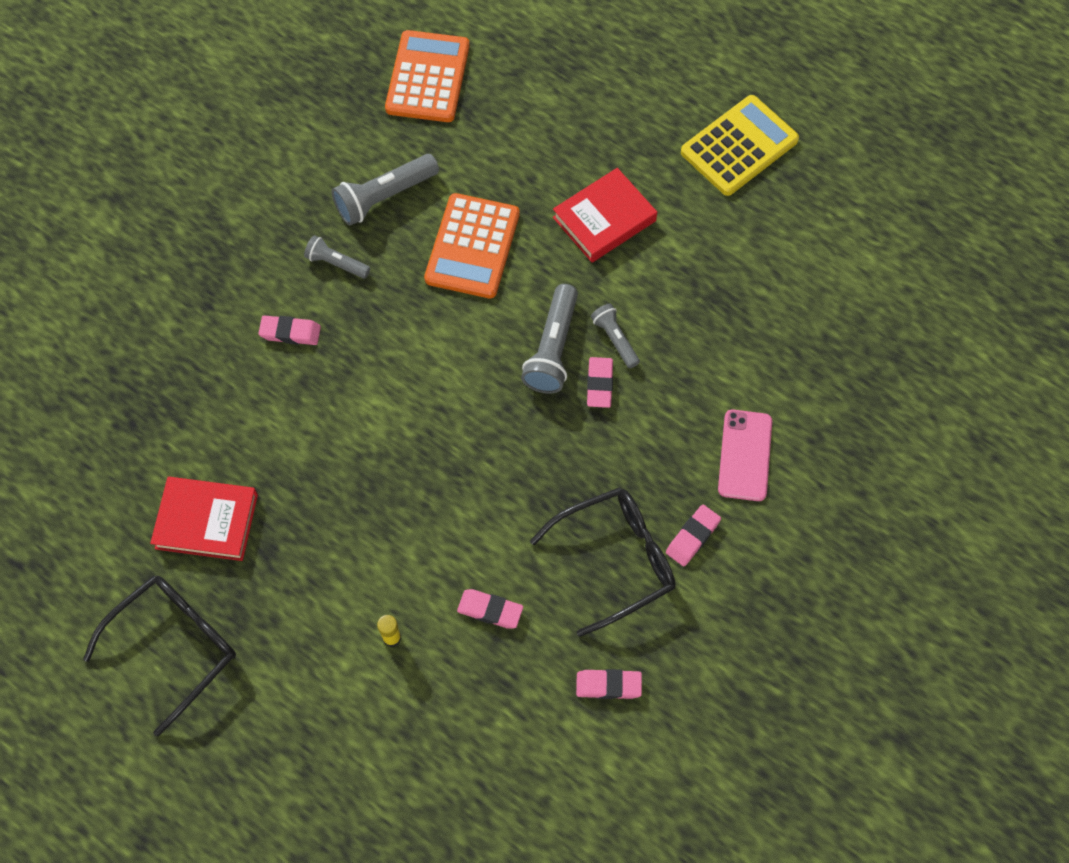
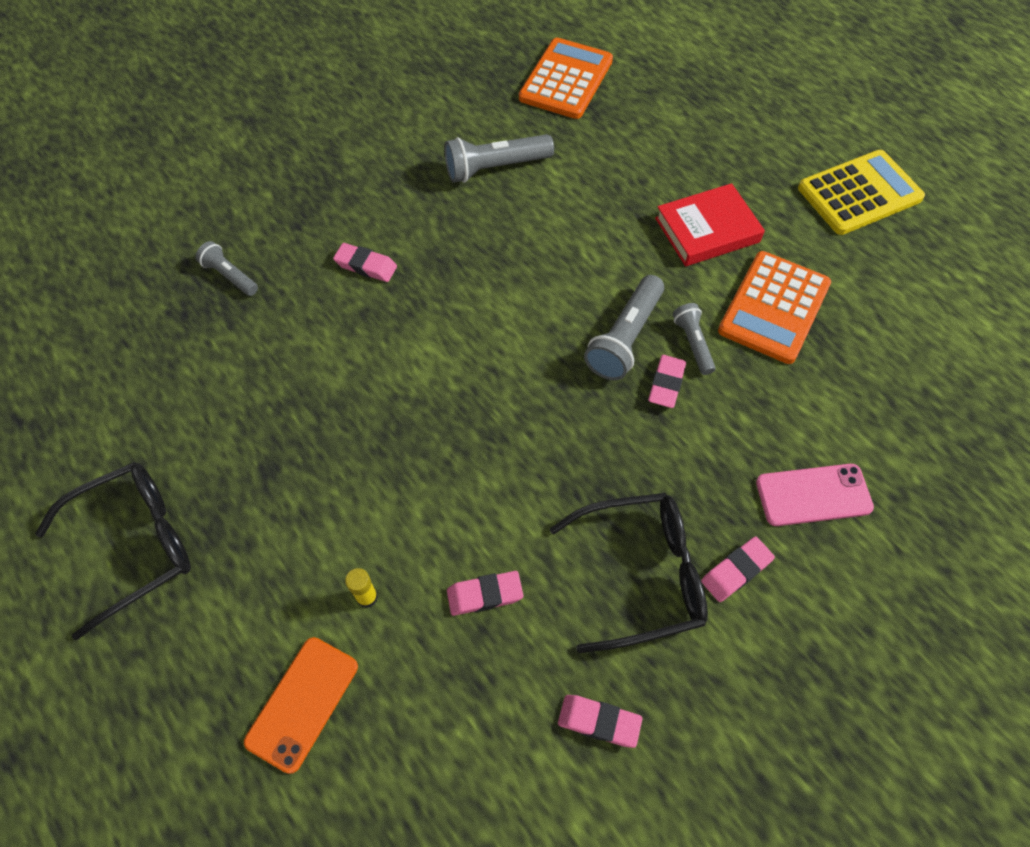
camera: 15 degrees right, 5 degrees down
(206, 521) = (218, 424): red book -> none
(336, 263) = (431, 215): grey flashlight -> grey flashlight (230, 276)
(367, 735) = (303, 703): none -> orange phone
(472, 246) = (568, 227): orange calculator -> orange calculator (774, 307)
(490, 610) = (484, 595): pink eraser -> pink eraser turned 45 degrees counterclockwise
(744, 455) = (813, 495): pink phone -> pink phone turned 60 degrees clockwise

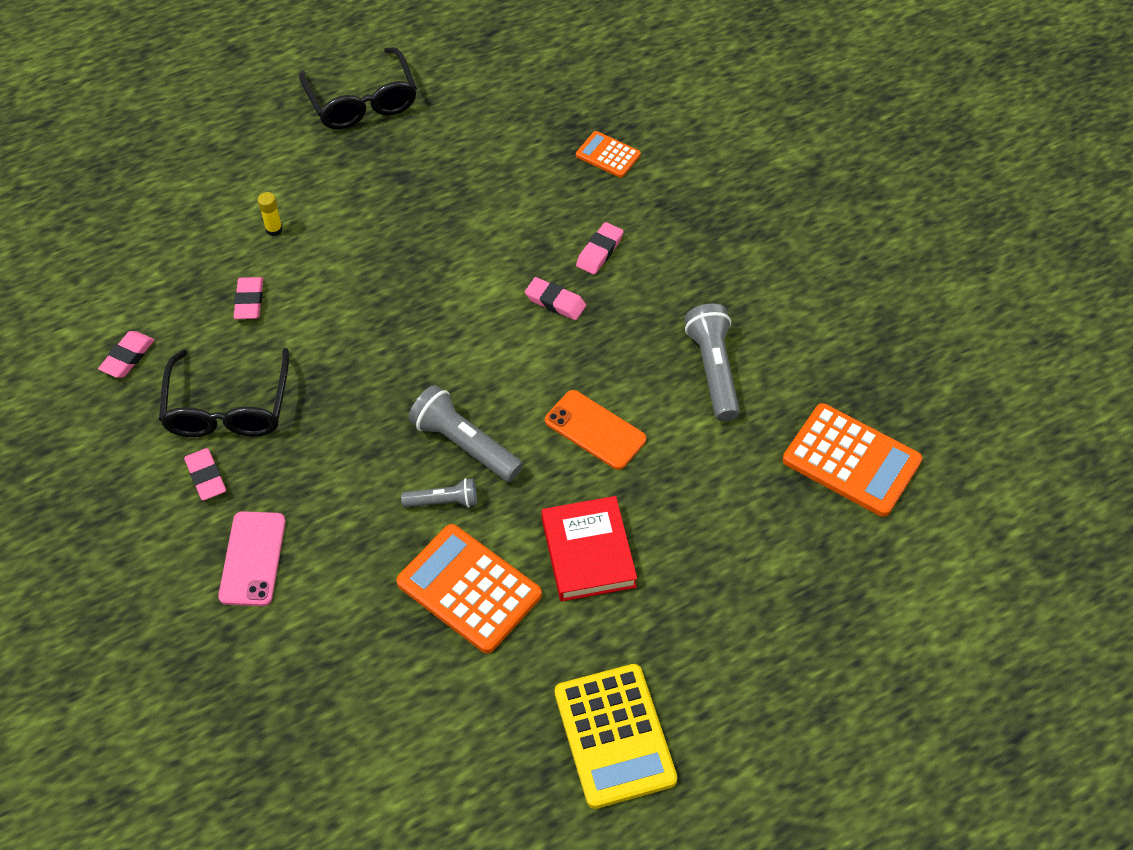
camera: 100 degrees right, 5 degrees down
(230, 276) = (608, 155): grey flashlight -> orange calculator
(303, 703) = (210, 190): orange phone -> orange phone (595, 430)
(666, 384) = (403, 468): pink eraser -> pink eraser (555, 302)

